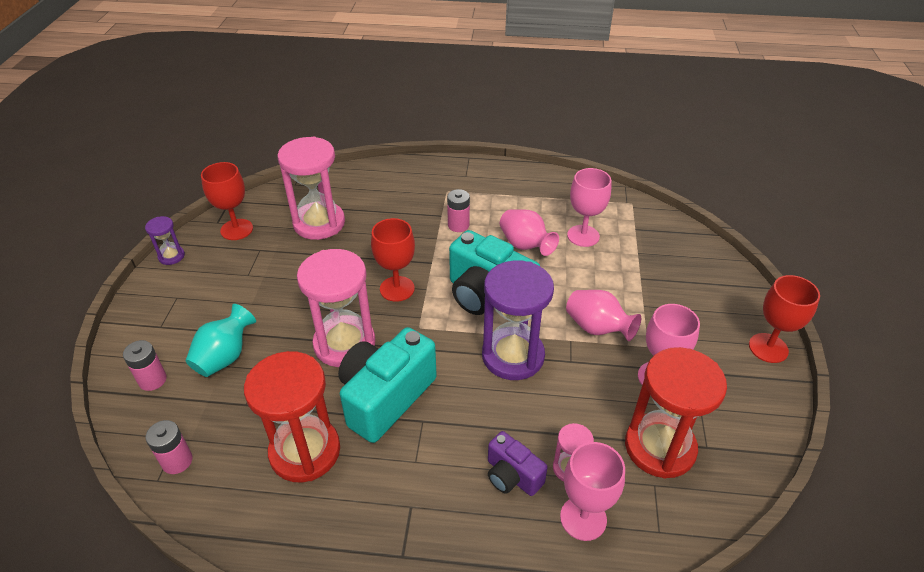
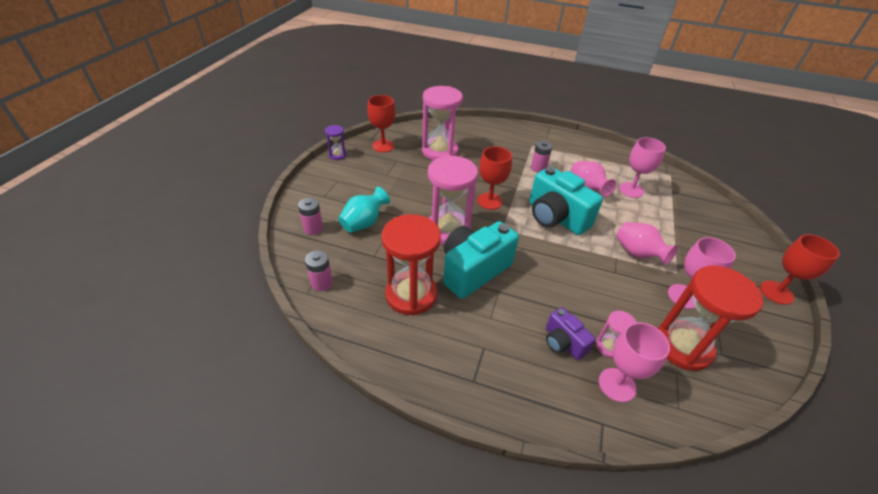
camera: 10 degrees right, 0 degrees up
(513, 356) = (571, 260): purple hourglass -> none

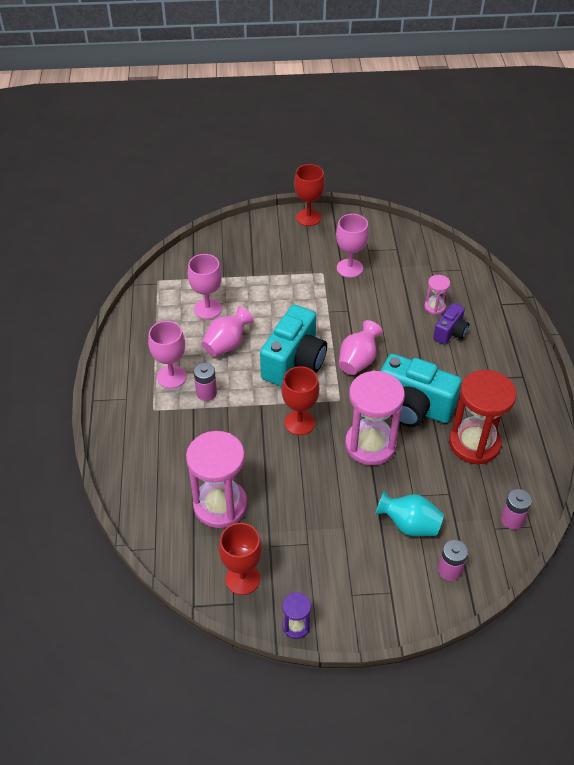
camera: 110 degrees left, 5 degrees up
(617, 385) = (465, 300): pink goblet -> pink goblet (171, 377)
(637, 253) = (312, 298): pink vase -> pink vase (358, 361)
(682, 346) = (404, 268): red hourglass -> none

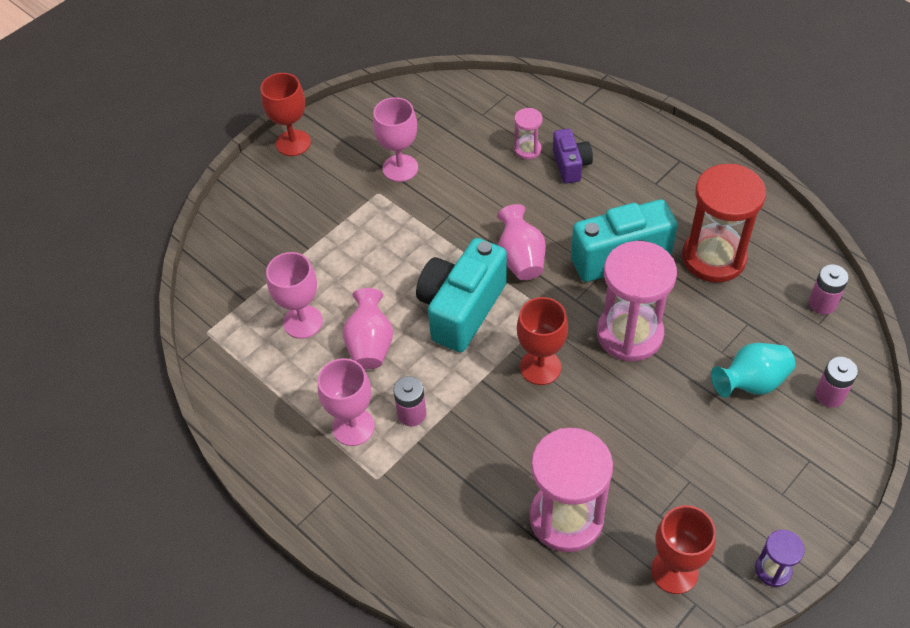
camera: 40 degrees left, 5 degrees up
(294, 362) = (461, 308): turquoise camera -> turquoise camera turned 135 degrees counterclockwise

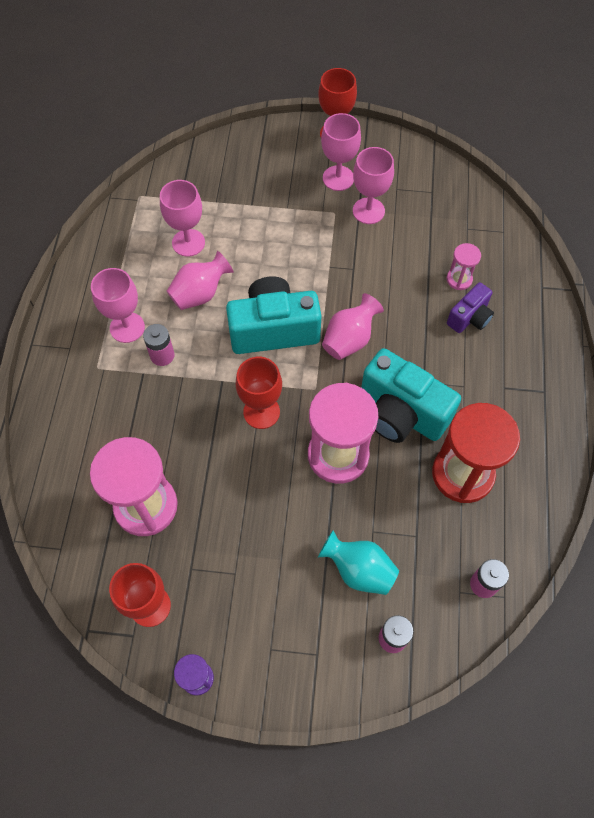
camera: 50 degrees right, 10 degrees up
(344, 169) = (338, 178): none -> pink goblet

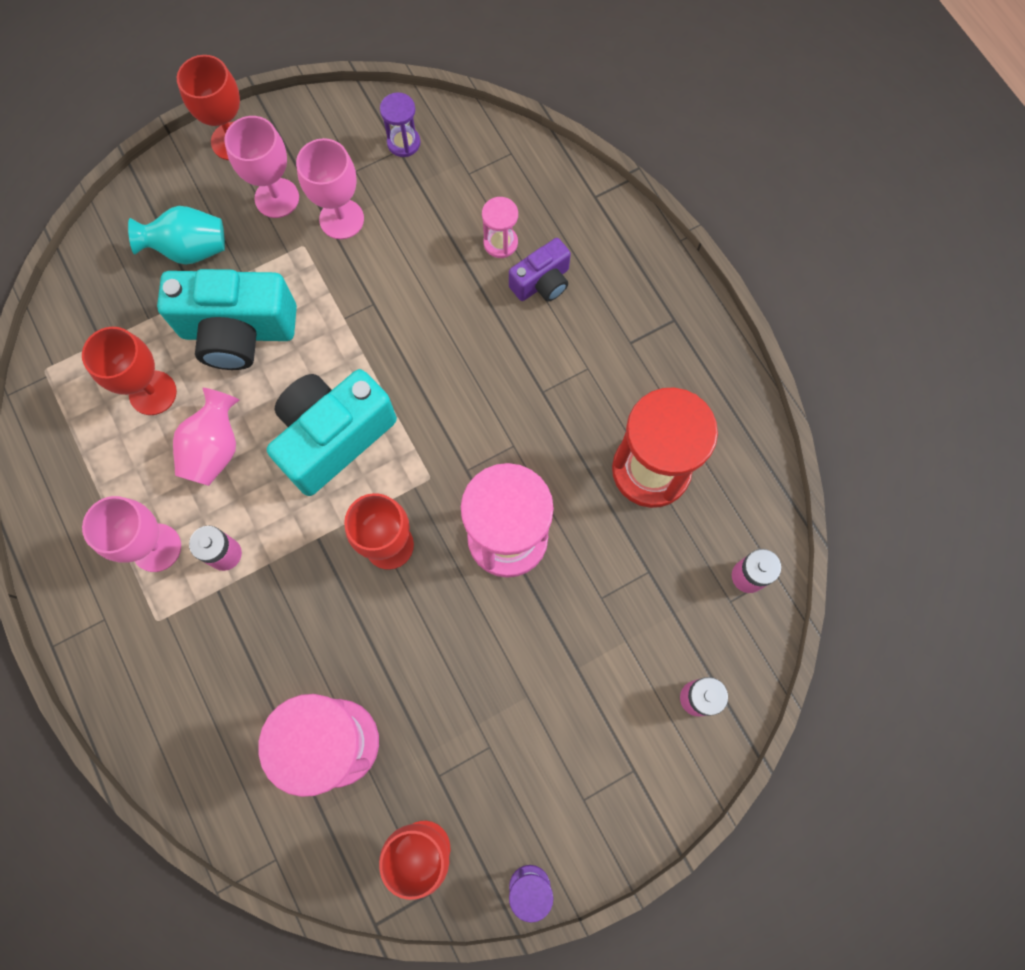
camera: 35 degrees left, 10 degrees up
(188, 243) = (153, 393): pink goblet -> red goblet
(349, 339) = (428, 393): pink vase -> none
(359, 570) = (615, 650): turquoise vase -> turquoise vase (190, 249)
(401, 413) = (542, 444): turquoise camera -> turquoise camera (238, 332)
(438, 189) = (403, 143): none -> purple hourglass
(470, 317) = (542, 282): purple camera -> purple camera turned 45 degrees clockwise

